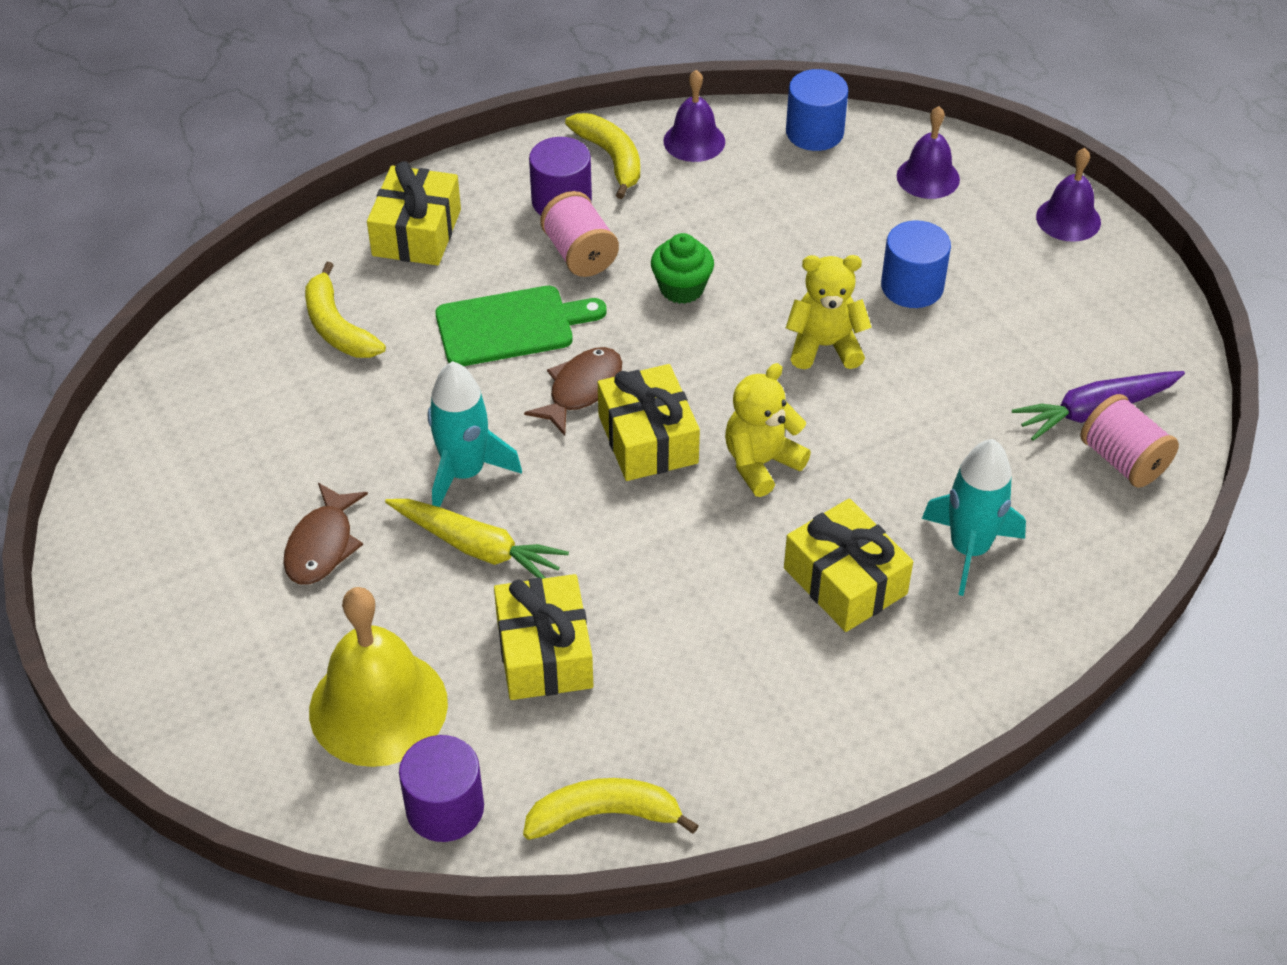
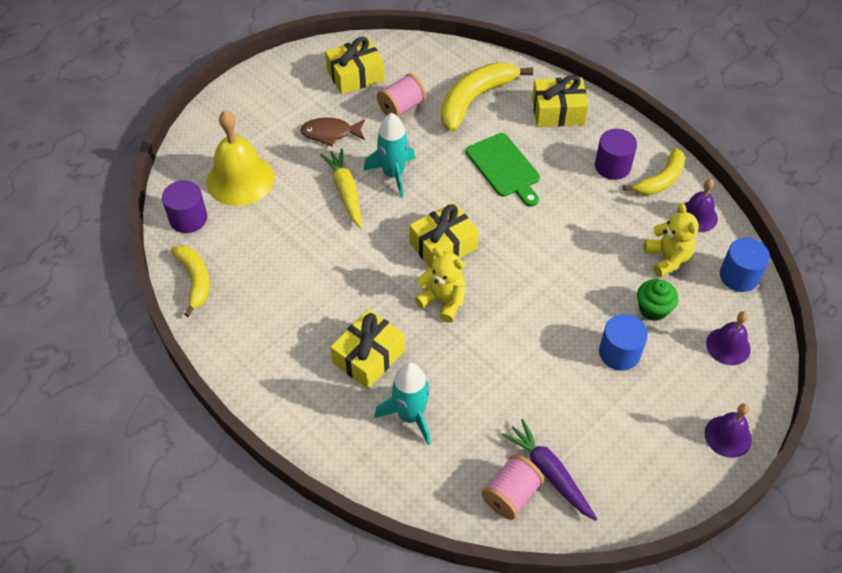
camera: 75 degrees right, 5 degrees up
(337, 327) = (475, 99): yellow banana -> yellow banana, size x1.56
(477, 548) = (346, 192): yellow carrot -> yellow carrot turned 150 degrees clockwise
(544, 653) = (286, 234): yellow gift -> yellow gift (355, 75)
(580, 254) = (573, 184): pink spool -> pink spool (401, 107)
(581, 389) = (469, 208): brown fish -> none
(681, 288) = (566, 236): green cupcake -> green cupcake (653, 309)
(824, 346) = (547, 315): yellow teddy bear -> yellow teddy bear (667, 258)

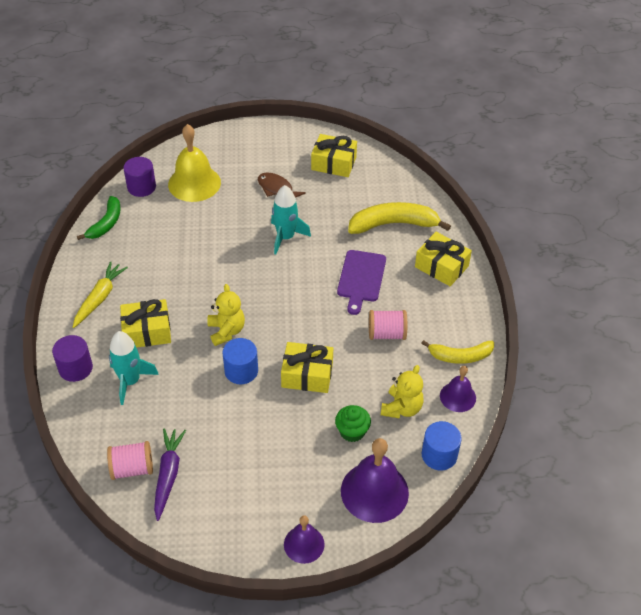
camera: 40 degrees right, 5 degrees down
(195, 280) = (106, 223): yellow banana -> green banana
(346, 192) = (245, 229): yellow carrot -> yellow carrot (99, 298)
(401, 107) = (339, 200): pink spool -> pink spool (386, 334)
(443, 245) = (265, 299): yellow gift -> yellow gift (307, 375)
(504, 168) = (361, 278): green cutting board -> purple cutting board
(612, 166) = (437, 325): purple cylinder -> purple cylinder (75, 368)
(619, 353) = (296, 441): blue cylinder -> blue cylinder (241, 371)
(728, 346) = (374, 491): purple bell -> purple bell, size x1.74

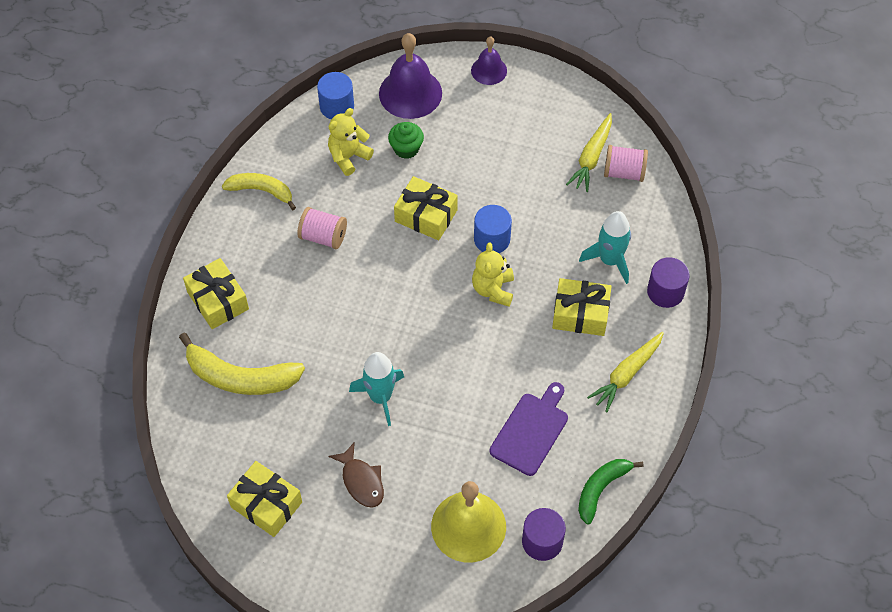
camera: 160 degrees left, 10 degrees up
(168, 475) = (591, 157): purple carrot -> yellow carrot
(361, 278) = (317, 312): purple cutting board -> purple cutting board (531, 431)
(457, 397) = (288, 152): purple bell -> none

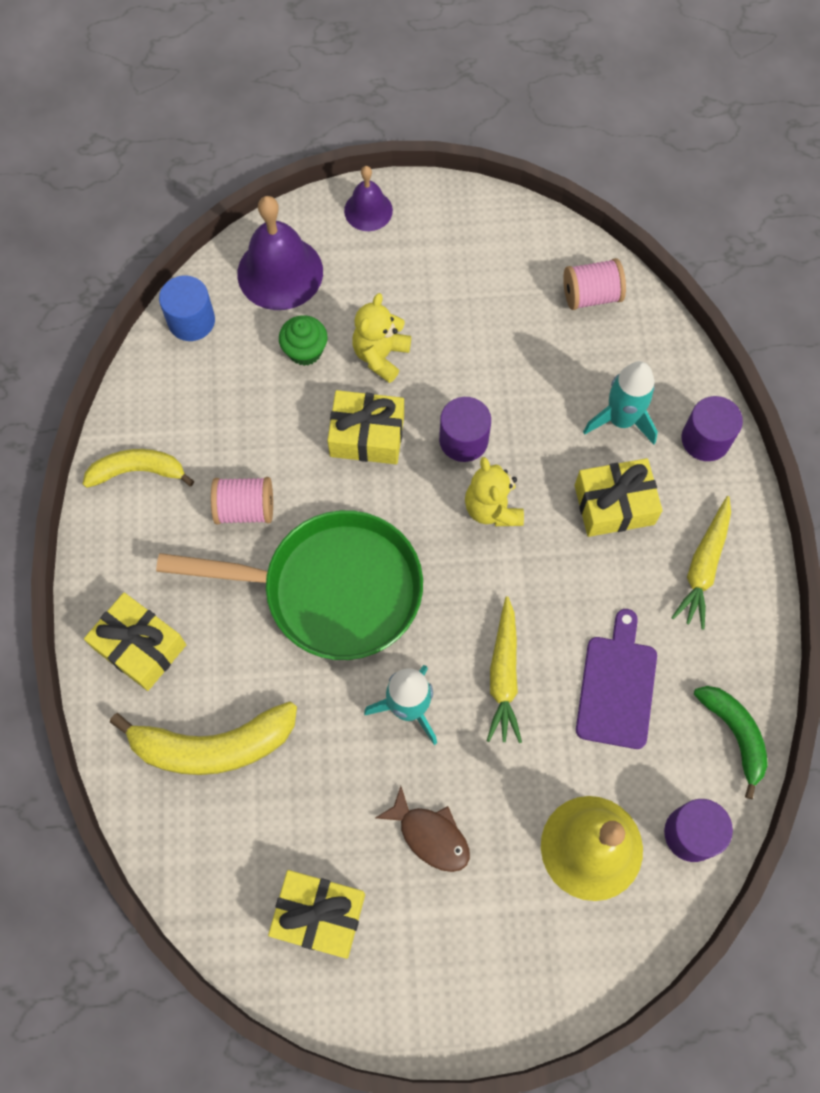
camera: 20 degrees left, 10 degrees up
(348, 157) = (234, 386): yellow teddy bear -> yellow teddy bear (380, 355)
(360, 306) = (332, 590): none -> green pan
(492, 239) = (463, 440): blue cylinder -> purple cylinder
(591, 157) = (543, 288): yellow carrot -> yellow carrot (503, 675)
(601, 489) = (734, 734): green banana -> green banana turned 135 degrees clockwise

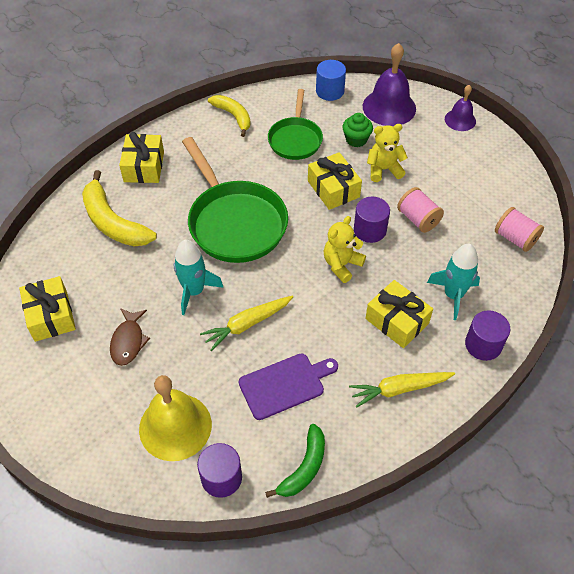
camera: 55 degrees right, 15 degrees down
(245, 422) = (295, 139): none -> green pan
(245, 509) = (249, 165): pink spool -> pink spool (418, 219)

